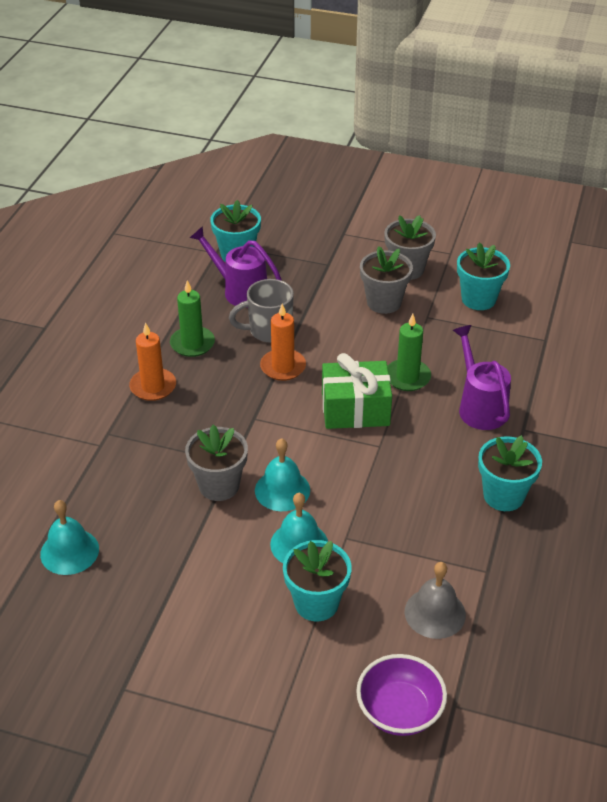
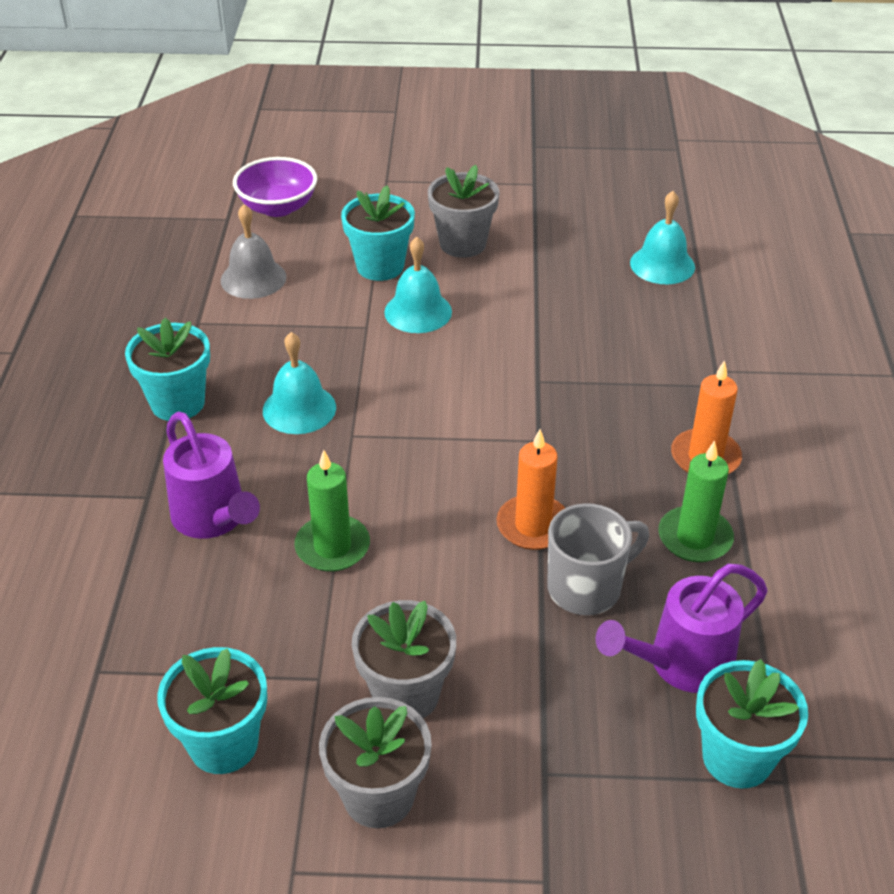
camera: 165 degrees right, 0 degrees up
(219, 485) = (539, 352): grey flower pot -> grey flower pot (462, 244)
(240, 290) = (680, 664): purple watering can -> purple watering can turned 135 degrees clockwise
(282, 490) = (460, 361): turquoise bell -> turquoise bell (299, 409)
(355, 409) = (399, 479): green gift -> none

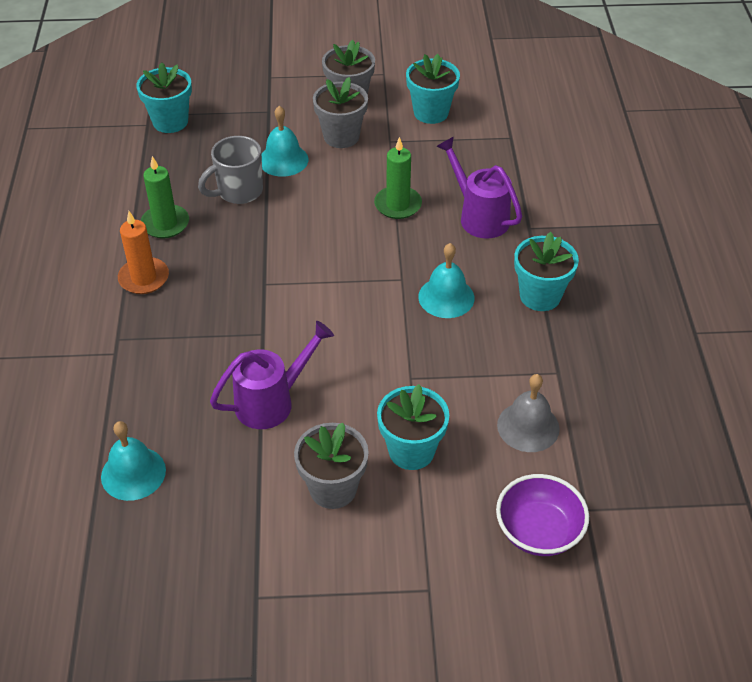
camera: 175 degrees right, 5 degrees up
(418, 311) = (367, 397): turquoise bell -> turquoise bell (283, 160)
(533, 526) = (270, 225): orange candle -> none
(680, 664) = (190, 158): purple watering can -> purple watering can (272, 401)

